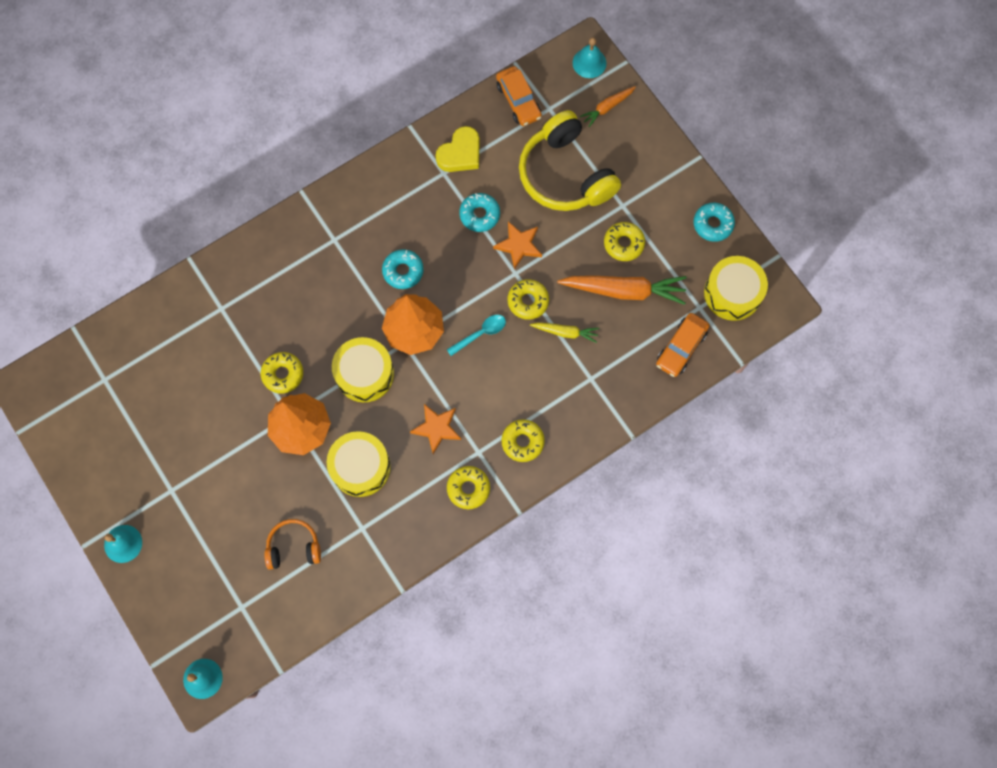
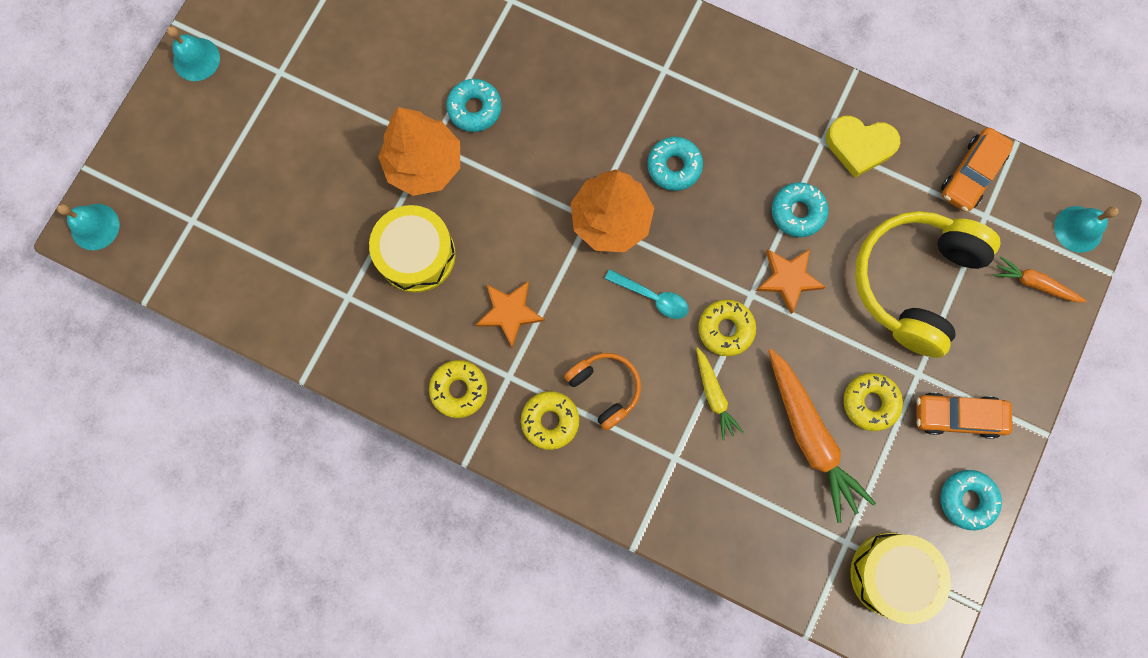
camera: 60 degrees right, 5 degrees up
(283, 374) = (474, 109): yellow donut -> turquoise donut
(294, 547) = (287, 236): orange headphones -> orange headphones (605, 388)
(364, 374) = (527, 196): yellow drum -> none
(681, 348) = (780, 548): orange car -> orange car (957, 416)

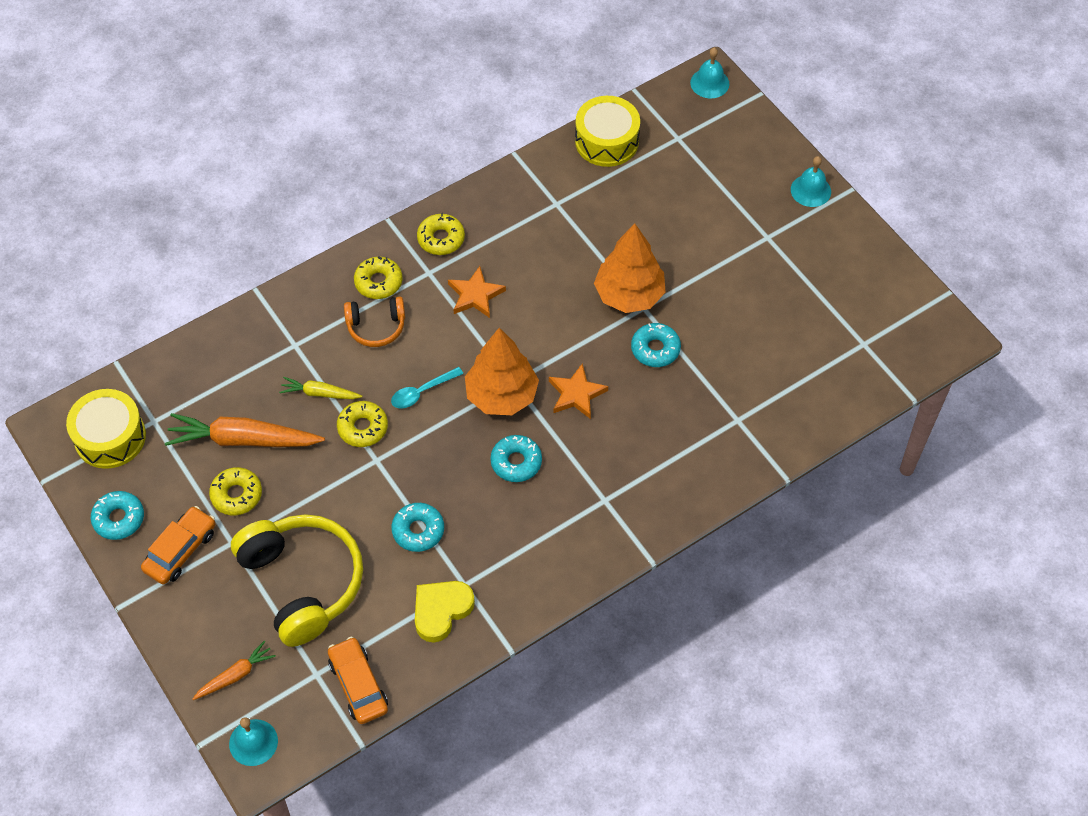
camera: 120 degrees right, 20 degrees down
(416, 254) = (560, 258): yellow drum -> yellow drum (606, 141)
(788, 279) = (370, 493): orange star -> orange star (576, 394)

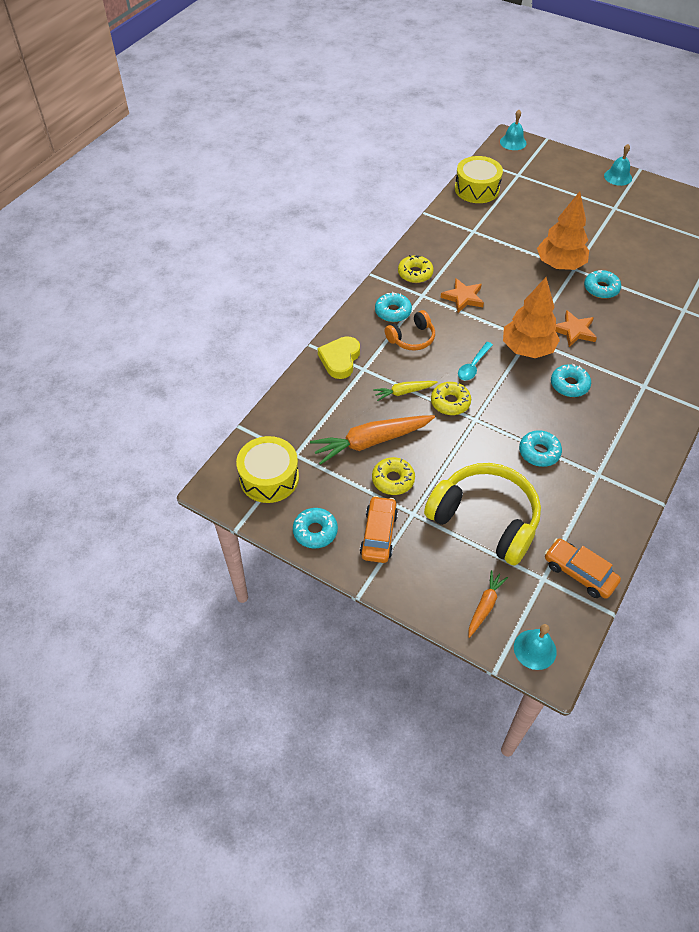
camera: 25 degrees left, 5 degrees down
(378, 282) = (393, 312): yellow donut -> turquoise donut
(441, 611) = (596, 498): yellow heart -> yellow heart (340, 359)

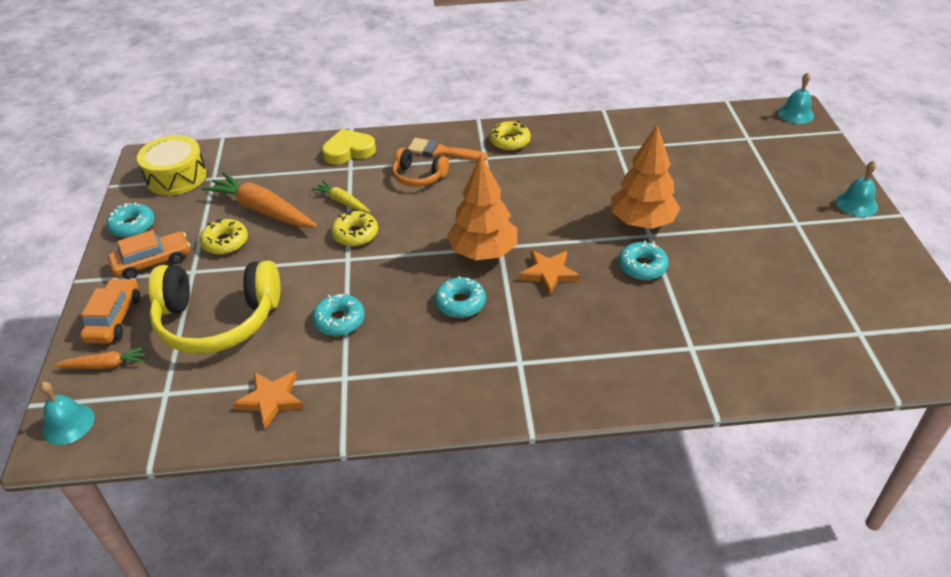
camera: 55 degrees right, 10 degrees down
(393, 312) = (442, 151): turquoise donut -> orange brush
(463, 297) = (511, 182): orange star -> orange star (271, 400)
(473, 366) = (420, 227): turquoise spoon -> none
(477, 189) = (684, 123): yellow drum -> none
(485, 519) = (217, 320): yellow headphones -> yellow headphones turned 90 degrees clockwise
(579, 573) = (190, 418): orange car -> orange car (114, 318)

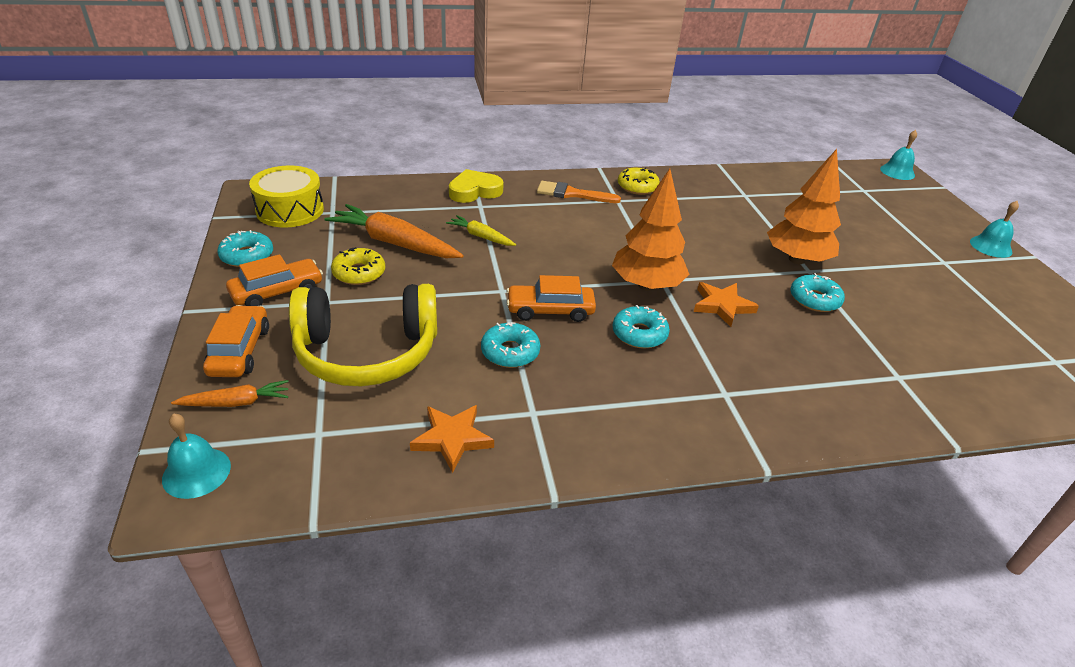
camera: 10 degrees left, 5 degrees down
(355, 234) = (503, 267): yellow donut -> none
(386, 279) = (550, 310): none -> orange car
(418, 176) = (555, 215): orange headphones -> none

